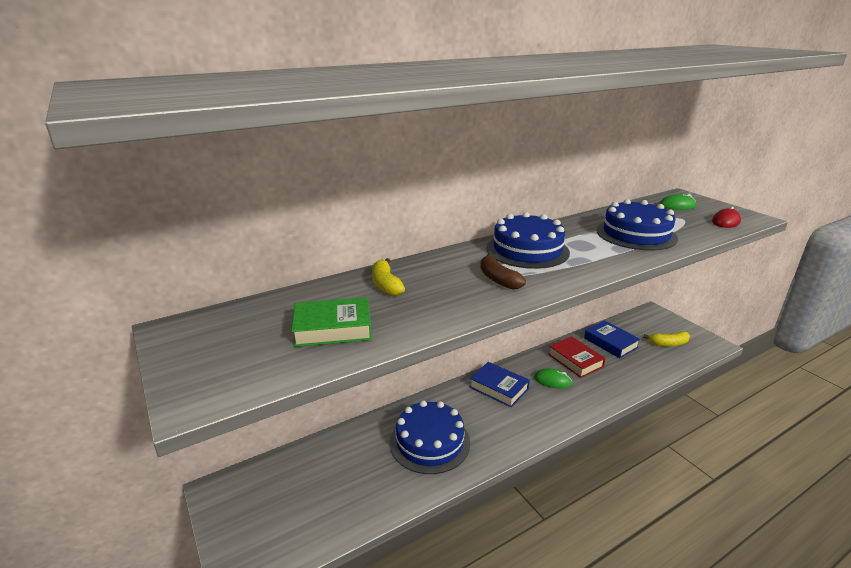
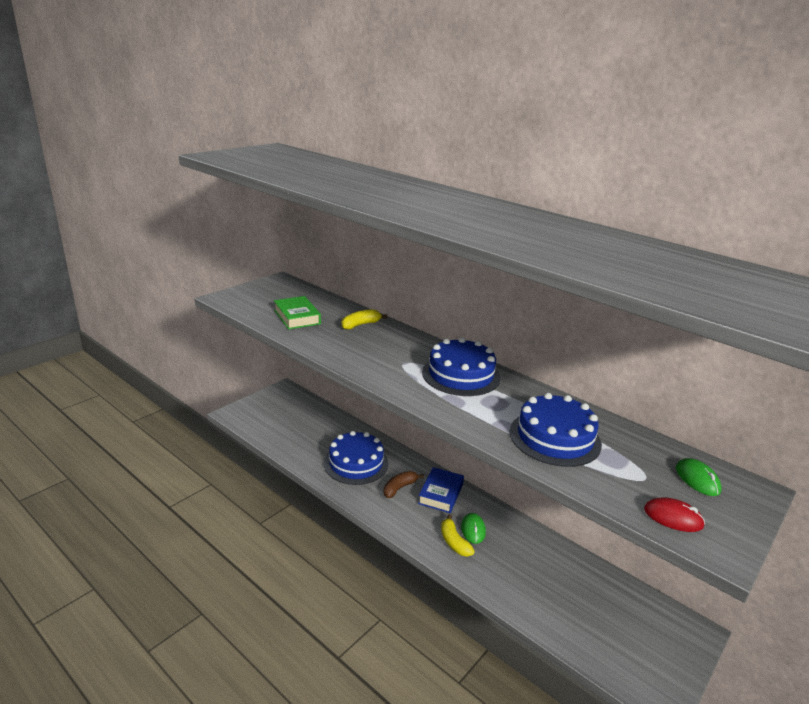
camera: 70 degrees right, 0 degrees up
(498, 279) = (393, 364): brown banana -> brown banana (399, 488)
(575, 360) = (519, 547): red book -> none
(610, 343) = (577, 579): blue book -> none
(668, 343) = (619, 641): yellow banana -> yellow banana (454, 542)

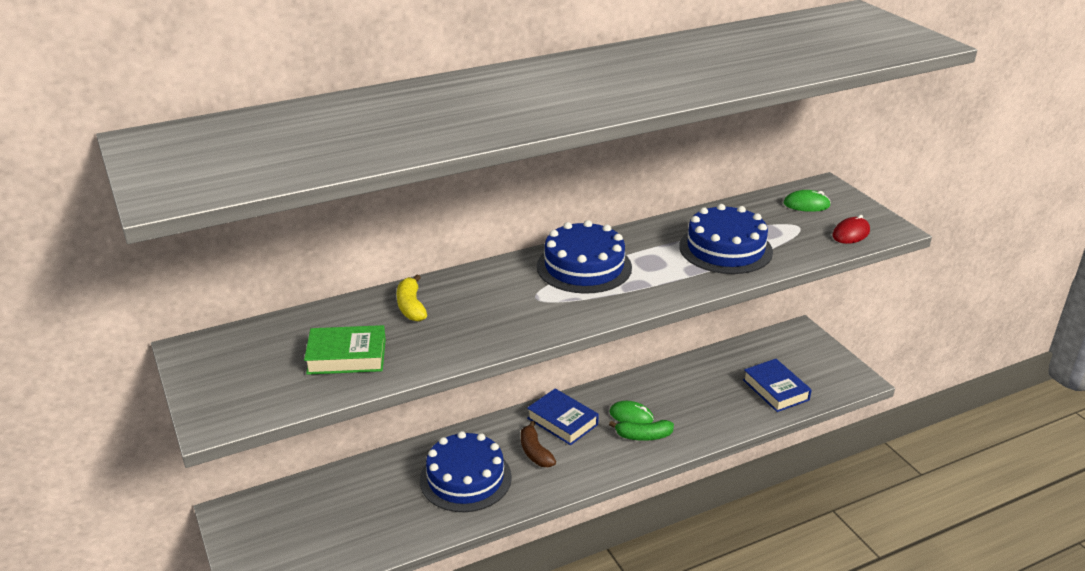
camera: 65 degrees left, 5 degrees up
(454, 542) = (643, 436): yellow banana -> green banana
(583, 624) = (775, 390): none -> blue book

